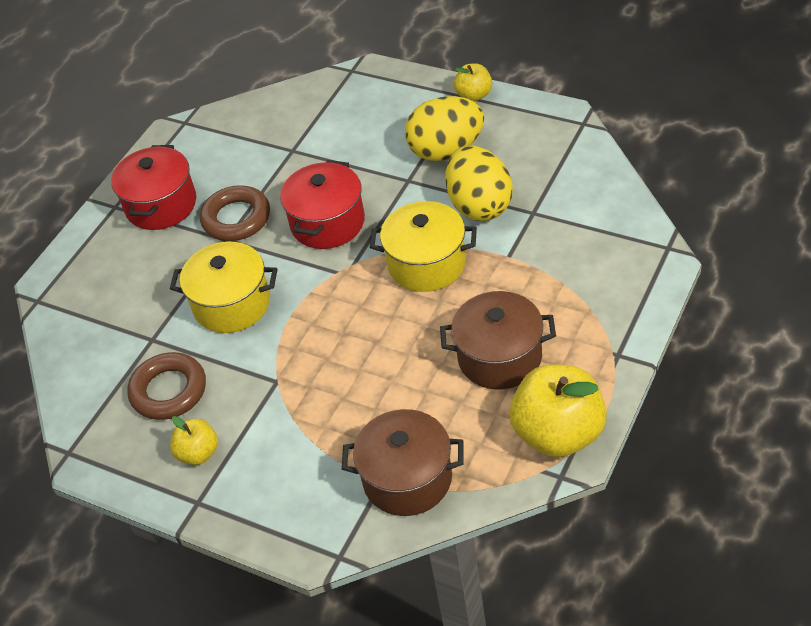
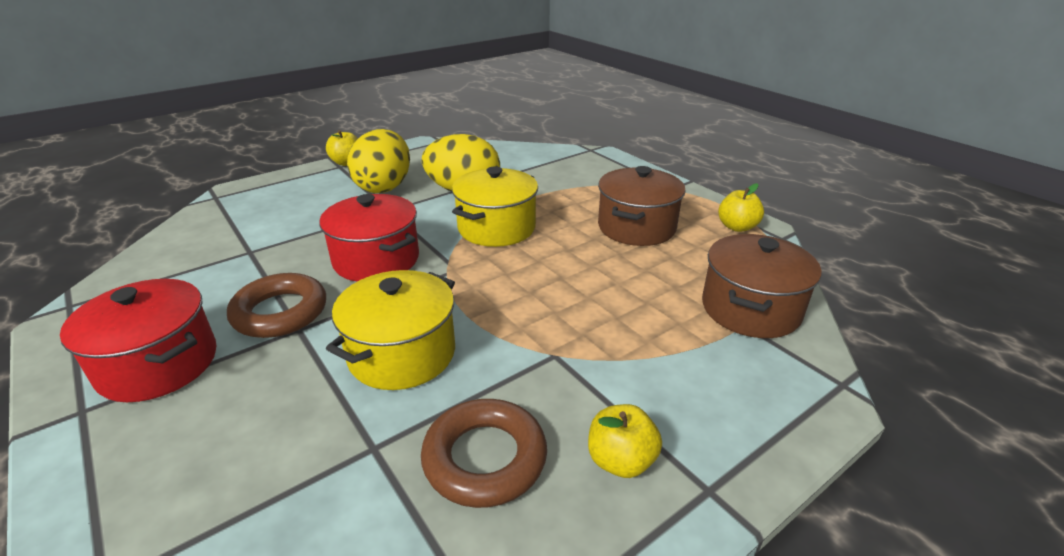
camera: 70 degrees left, 15 degrees down
(559, 434) = (737, 227): yellow apple -> yellow apple, size x0.52

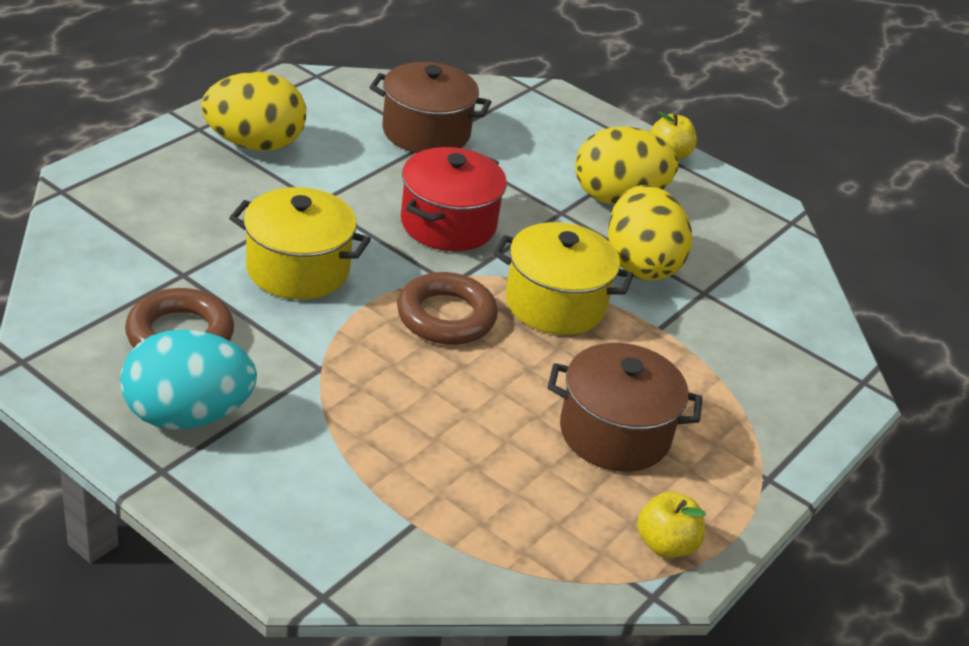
camera: 70 degrees right, 5 degrees up
(158, 364) = (255, 144): red pot -> yellow egg
(280, 312) = (339, 185): brown ring -> brown ring (446, 316)
(621, 460) = (188, 415): yellow apple -> turquoise egg
(750, 309) = (448, 533): brown pot -> brown pot (426, 132)

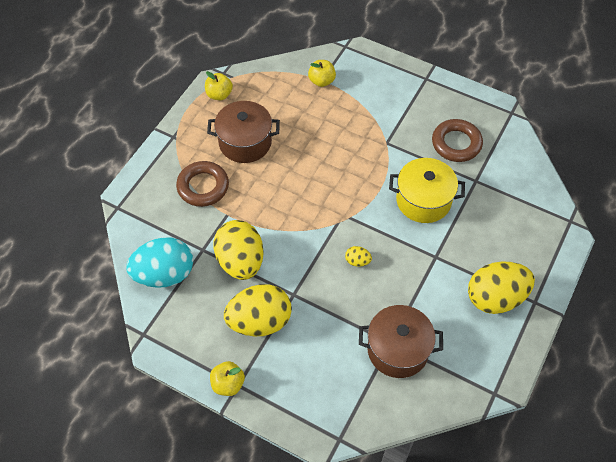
camera: 175 degrees right, 20 degrees up
(188, 415) = (430, 104): turquoise egg -> turquoise egg (164, 274)
(414, 521) = (321, 81): none -> yellow apple
(446, 316) = (339, 190): brown ring -> brown ring (203, 187)
(448, 224) = (357, 261): red pot -> yellow egg
(555, 303) = (285, 215): yellow pot -> none

